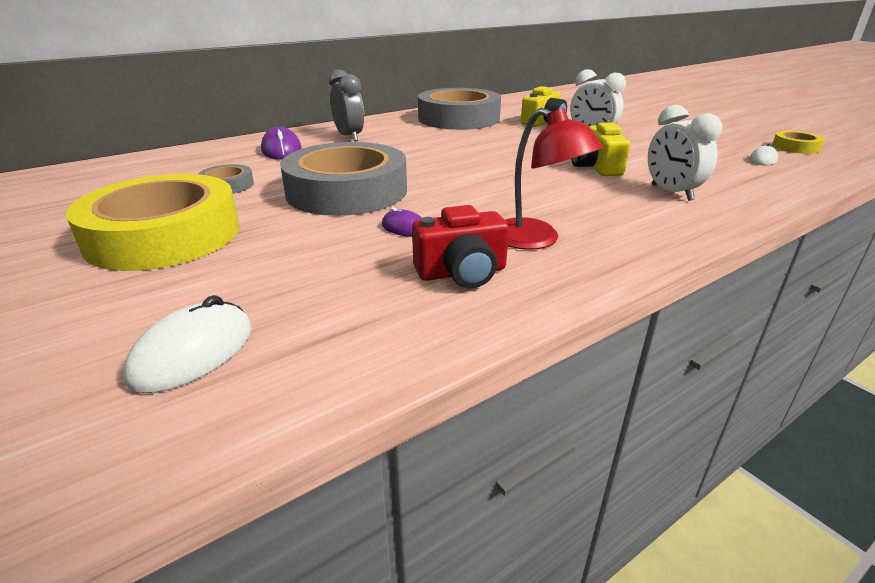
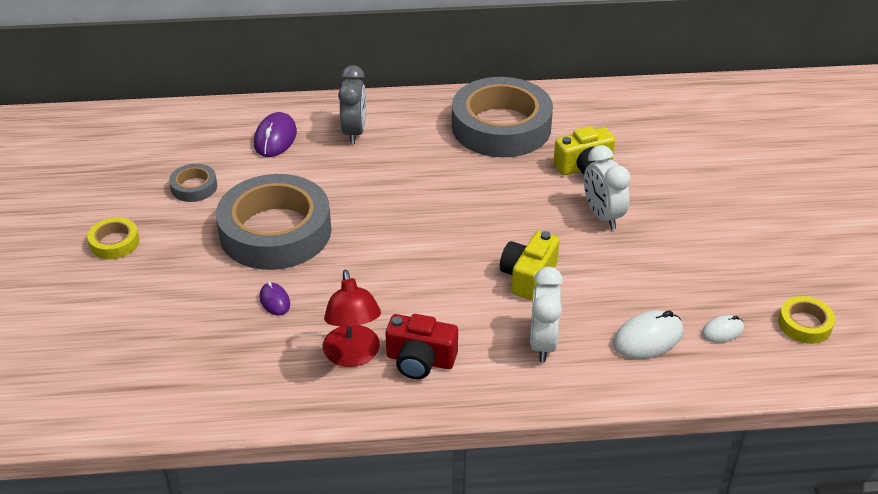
camera: 30 degrees right, 10 degrees up
(164, 235) = (114, 242): yellow tape -> yellow tape, size x0.43
(193, 353) = (71, 368): white mouse -> white mouse (648, 338)
(462, 273) = (266, 367): red camera -> red camera (420, 360)

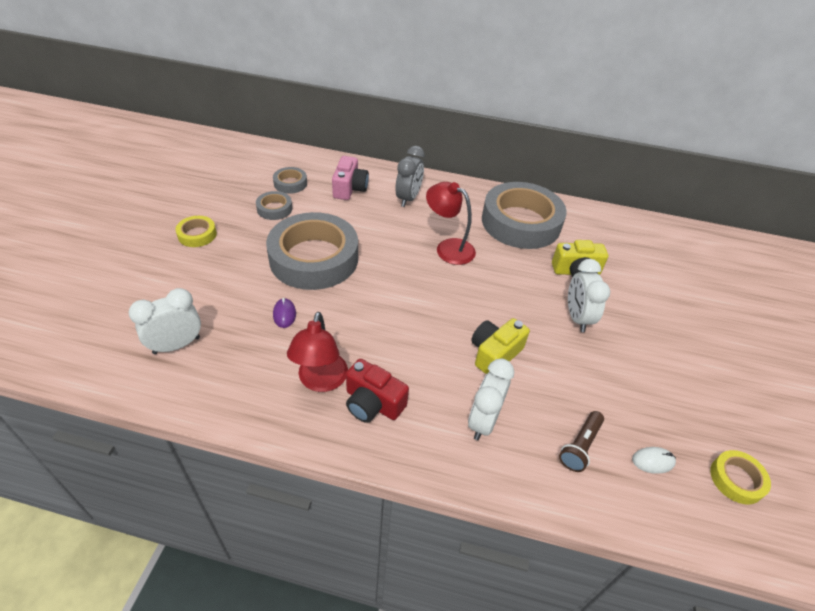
camera: 15 degrees right, 5 degrees up
(168, 366) = (176, 345): none -> white clock
(196, 151) = (290, 183): none -> grey tape
(275, 138) = (349, 188): purple mouse -> pink camera
(429, 178) = (448, 248): none -> red lamp
(648, 338) = (580, 446): white mouse -> brown flashlight

